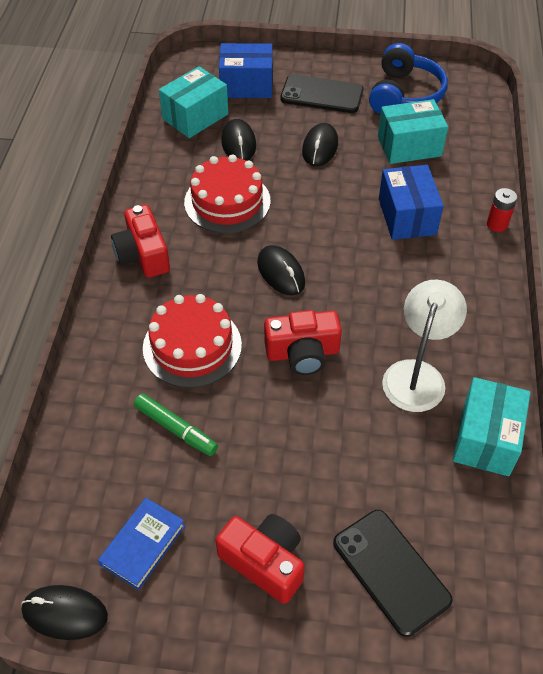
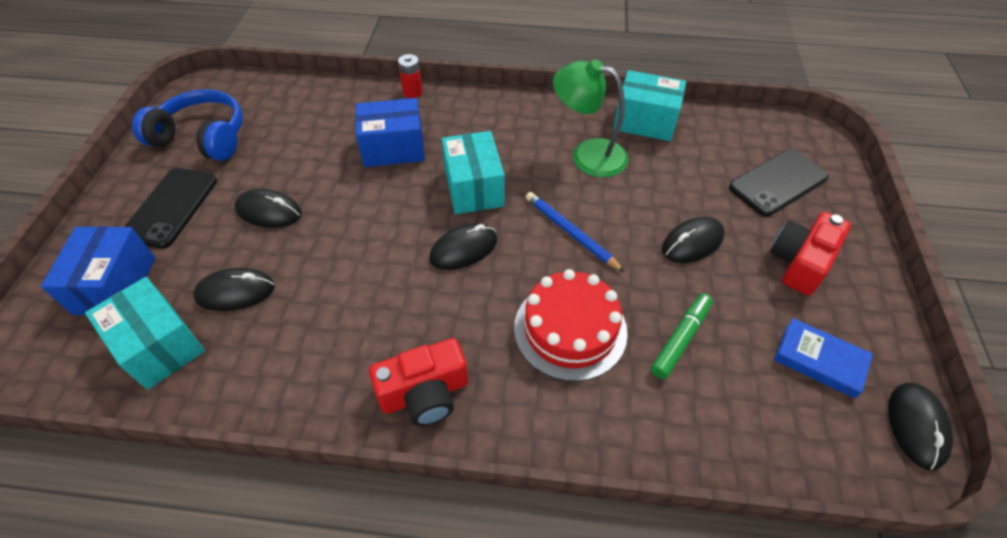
camera: 90 degrees left, 0 degrees up
(227, 201) = (342, 302): red cake -> none
(291, 458) = (692, 243): none -> black mouse
(302, 353) = (571, 232): red camera -> blue pencil
(409, 146) = (289, 139): turquoise box -> turquoise box (474, 188)
(417, 374) = (587, 155): white lamp -> green lamp

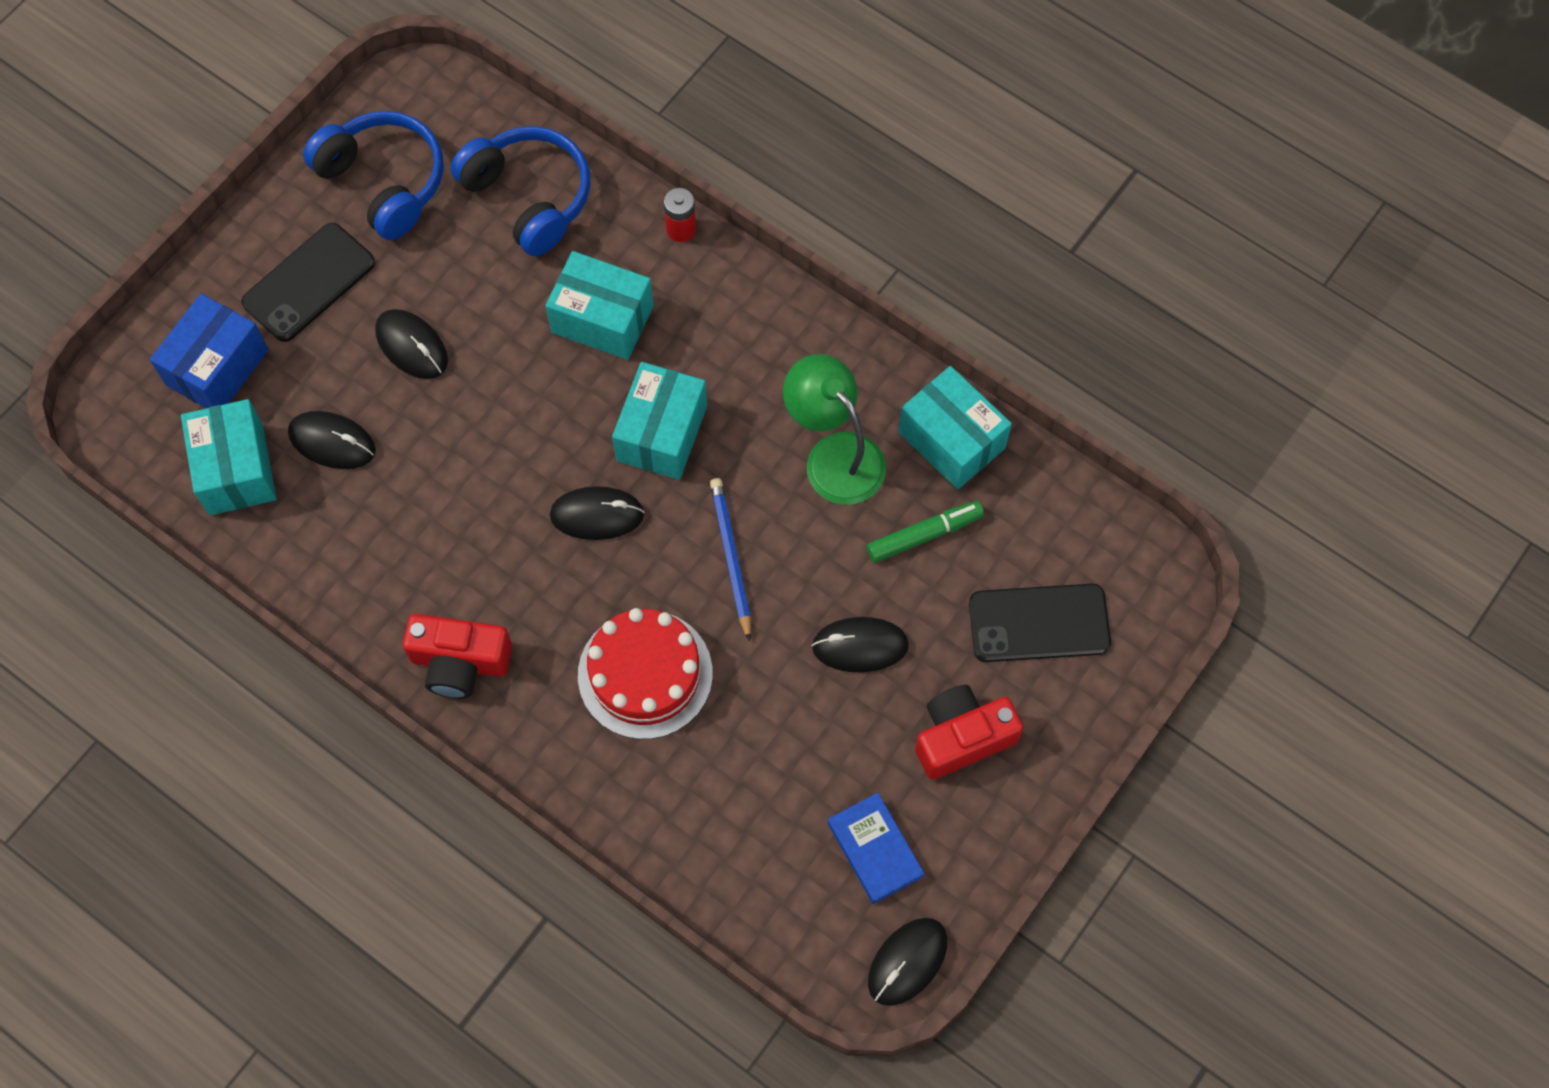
camera: 30 degrees right, 15 degrees up
(307, 111) = (529, 197): none -> blue headphones
(393, 148) = (602, 319): blue box -> turquoise box
(680, 339) = (750, 748): green marker -> green marker (924, 535)

